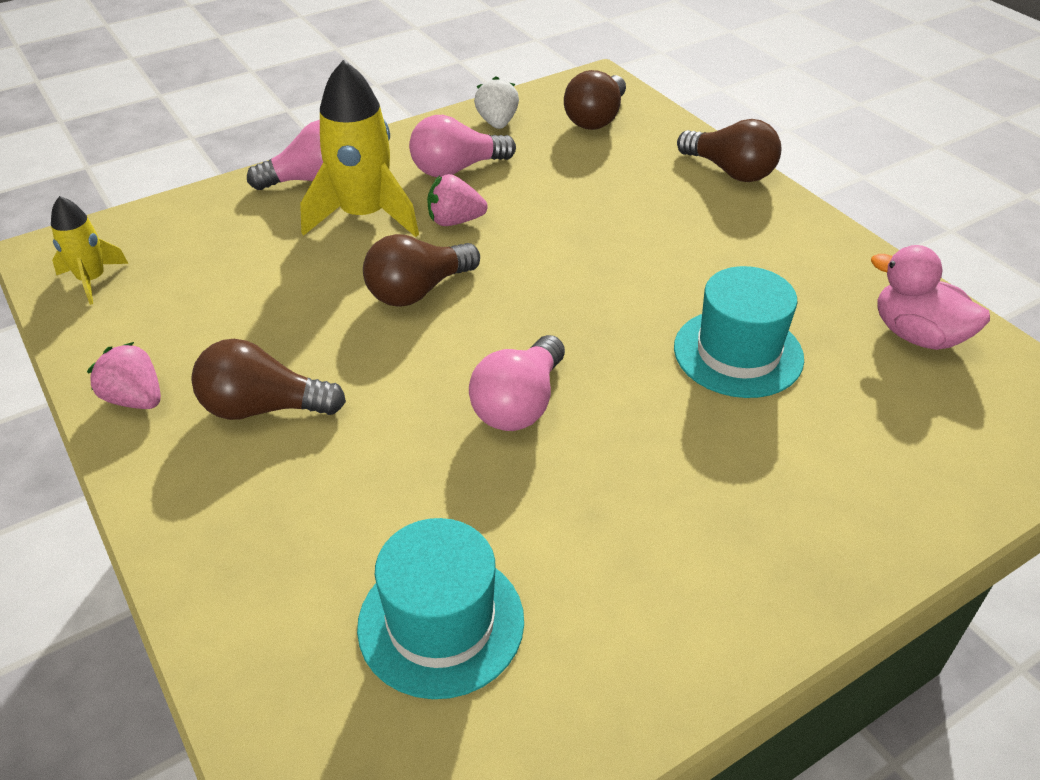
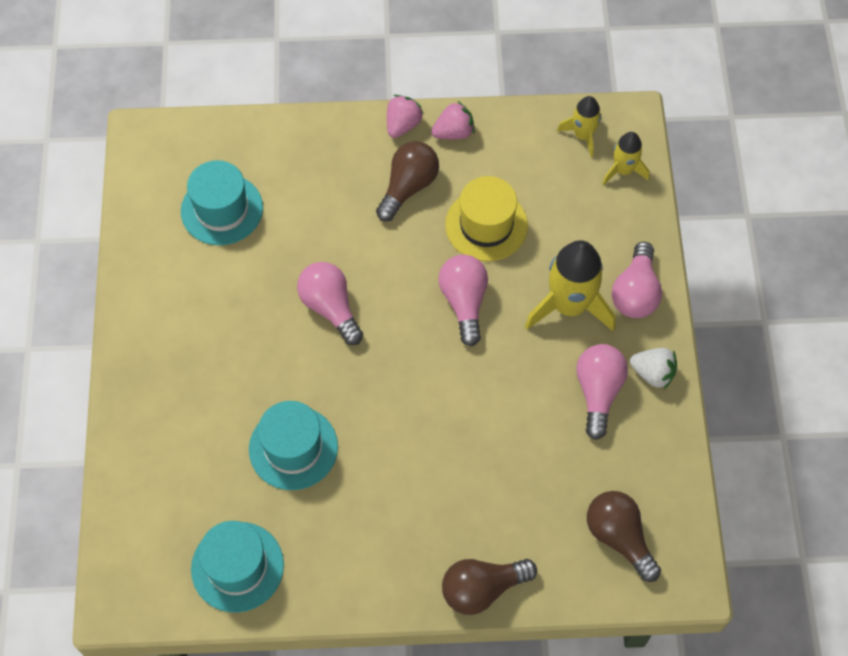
camera: 120 degrees right, 20 degrees up
(138, 234) = (623, 170): none -> yellow rocket
(287, 312) = (486, 225): none -> yellow hat
(418, 291) = (464, 302): brown light bulb -> pink light bulb
(455, 221) = (529, 359): pink strawberry -> pink strawberry (402, 125)
(497, 123) = (653, 456): white strawberry -> white strawberry (652, 373)
(917, 335) = (237, 567): pink duck -> turquoise hat

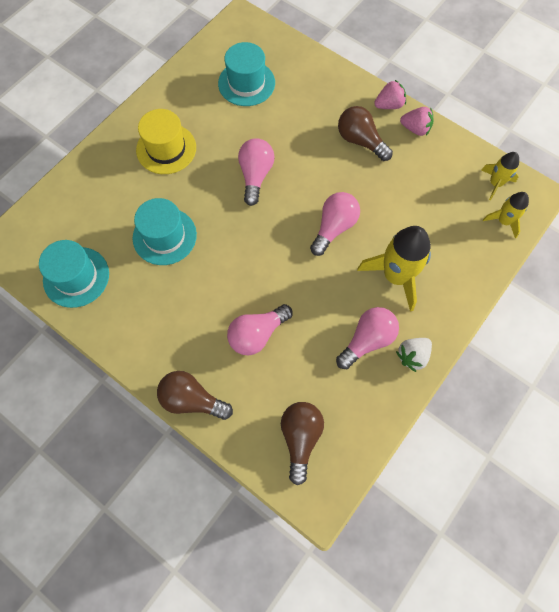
camera: 40 degrees right, 5 degrees up
(408, 187) = (360, 141): brown light bulb -> brown light bulb turned 120 degrees counterclockwise
(486, 225) = (387, 193): yellow hat -> yellow hat (166, 149)
(635, 292) = (445, 299): pink light bulb -> pink light bulb (257, 334)
(652, 373) = (412, 356): white strawberry -> white strawberry turned 75 degrees clockwise

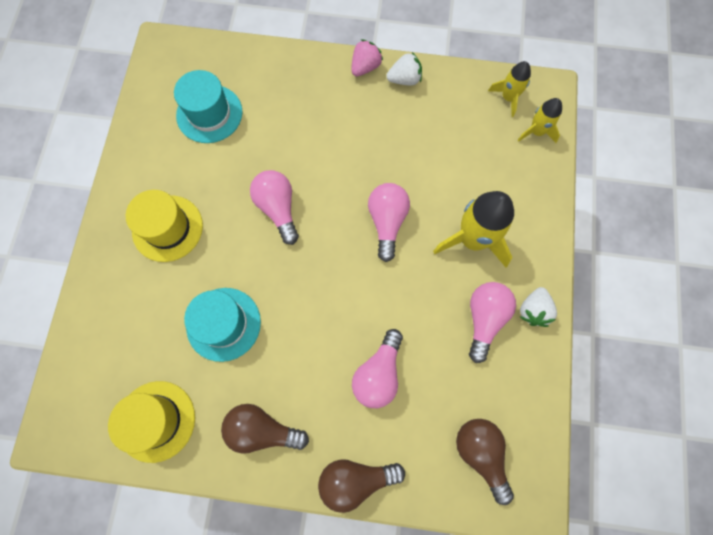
camera: 30 degrees left, 5 degrees up
(76, 277) = (156, 421): turquoise hat -> yellow hat
(360, 141) = (360, 118): brown light bulb -> brown light bulb (262, 430)
(415, 129) = (404, 79): pink strawberry -> white strawberry

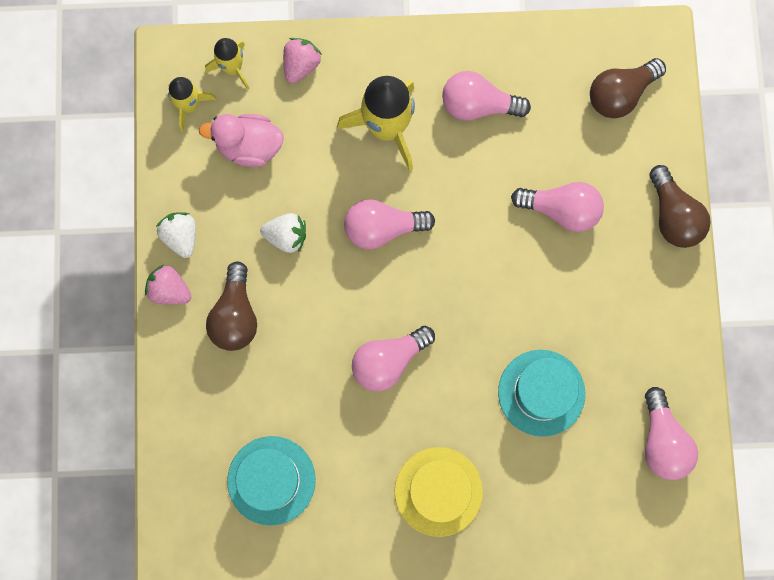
camera: 100 degrees left, 5 degrees up
(156, 421) = (662, 441): yellow hat -> pink light bulb
(262, 430) = (646, 322): brown light bulb -> brown light bulb (235, 315)
(469, 135) = (249, 146): none -> pink duck
(533, 310) = (458, 54): white strawberry -> white strawberry (286, 236)
(534, 182) = (301, 65): none -> pink strawberry

